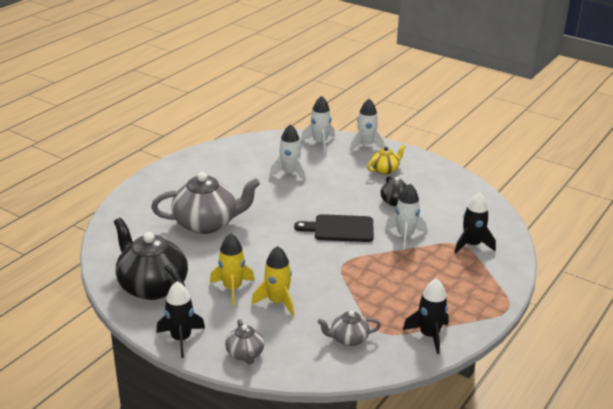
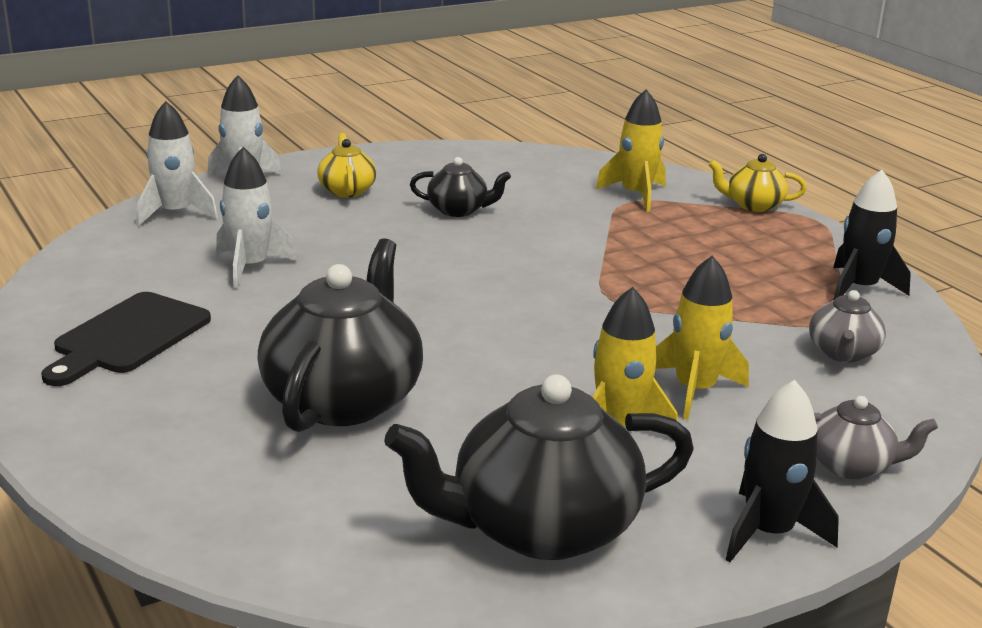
camera: 65 degrees left, 5 degrees down
(207, 223) = (344, 399): grey teapot -> black teapot
(340, 229) = (498, 273): black cutting board -> black cutting board (128, 337)
(405, 236) = (569, 231): white rocket -> none
(472, 245) = (636, 195): black rocket -> yellow rocket
(503, 284) = (753, 205): none -> yellow teapot

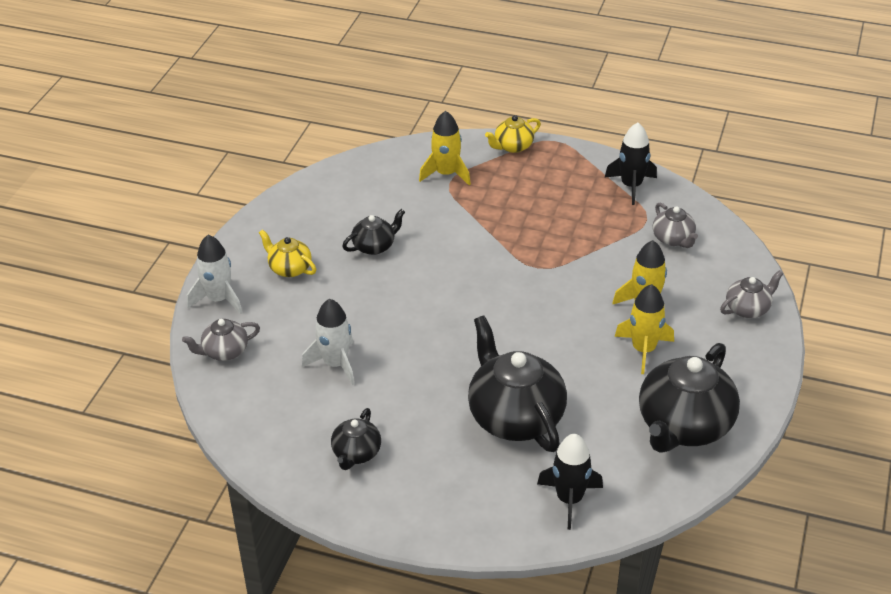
camera: 40 degrees left, 15 degrees up
(128, 337) = (356, 453): black cutting board -> black teapot
(175, 213) = (224, 351): white rocket -> grey teapot
(768, 532) = (759, 367): black rocket -> black rocket (569, 499)

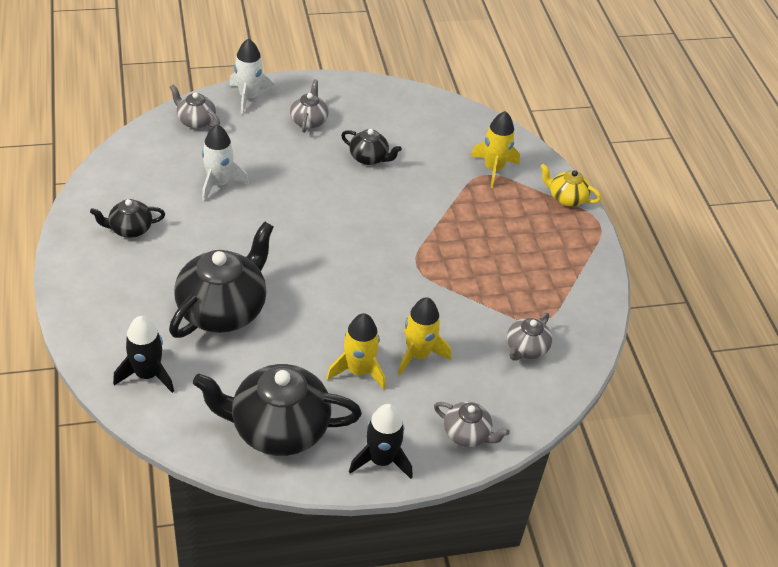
camera: 55 degrees right, 5 degrees up
(289, 268) = (309, 121): yellow teapot -> grey teapot
(631, 186) = (578, 296): black rocket -> black rocket (381, 460)

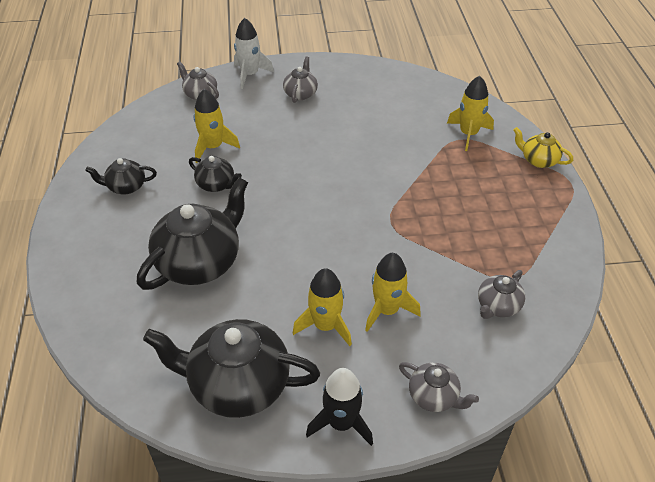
camera: 10 degrees right, 0 degrees up
(147, 374) = (116, 325): black rocket -> none
(219, 184) = (213, 147): white rocket -> yellow rocket
(369, 158) = (352, 125): black teapot -> black teapot (216, 184)

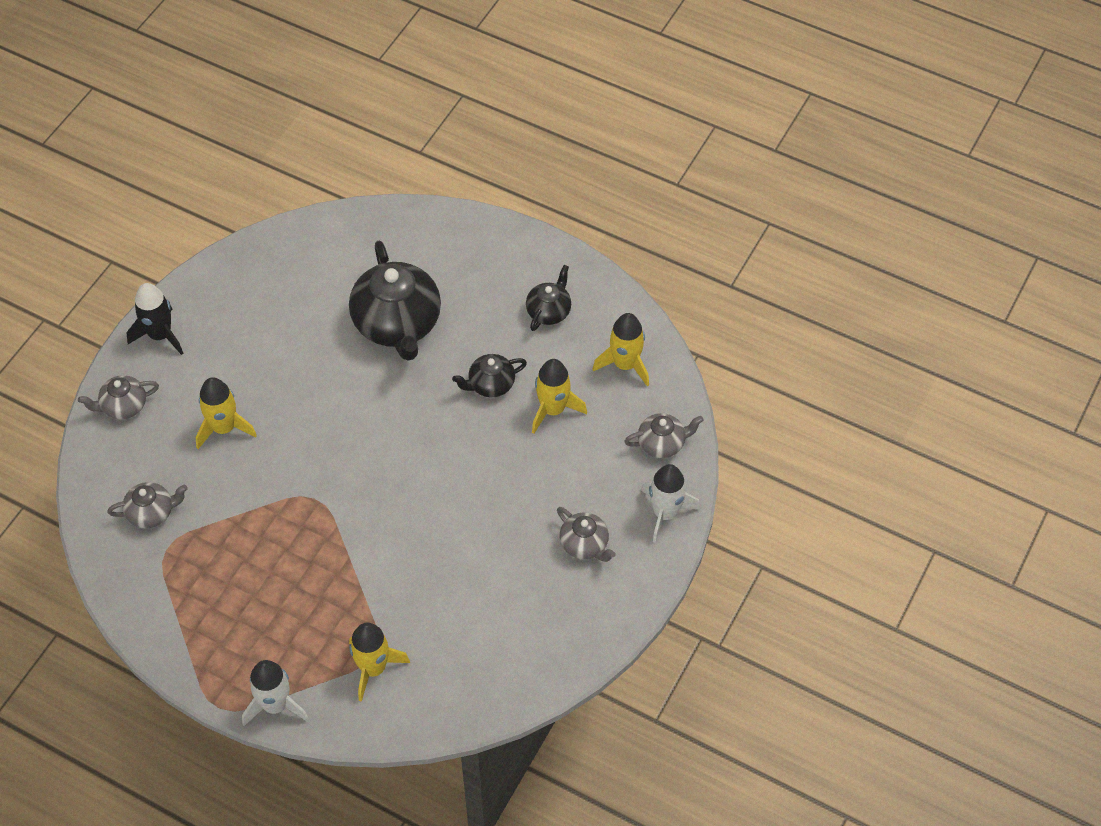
camera: 125 degrees right, 10 degrees up
(237, 385) = (250, 290): black teapot -> none
(325, 326) = (249, 375): yellow rocket -> yellow rocket (625, 364)
(497, 306) = (151, 512): grey teapot -> grey teapot turned 90 degrees clockwise
(538, 160) = (275, 705): yellow teapot -> white rocket

